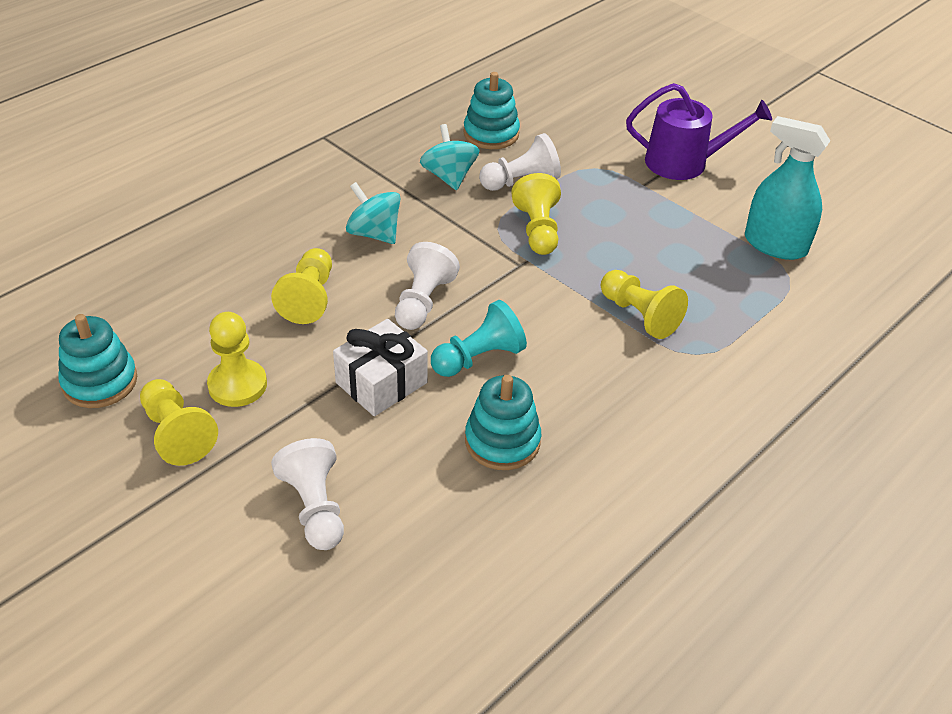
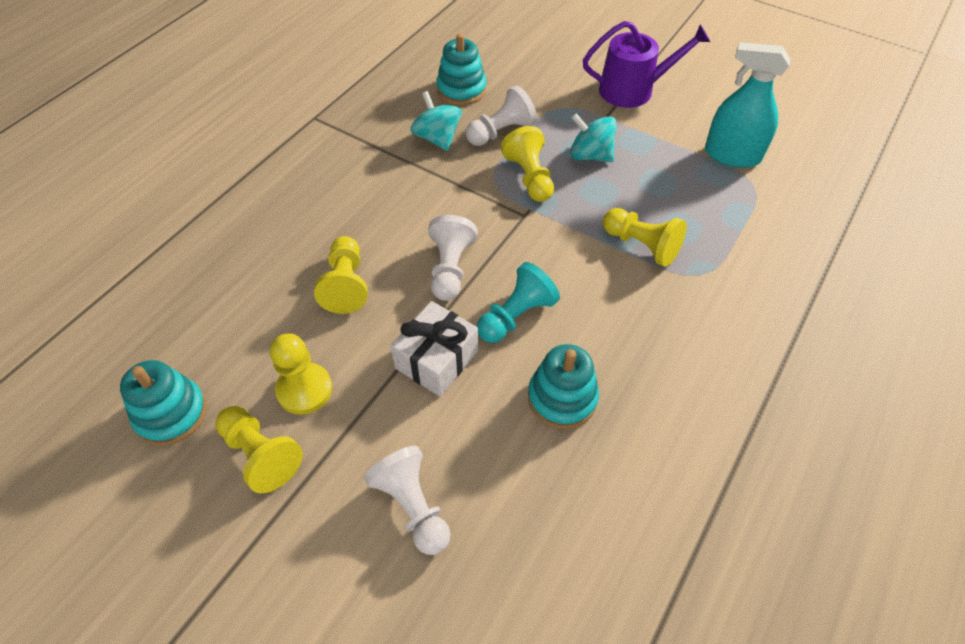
camera: 10 degrees left, 10 degrees up
(374, 233) = (386, 207): turquoise spinning top -> turquoise spinning top (590, 155)

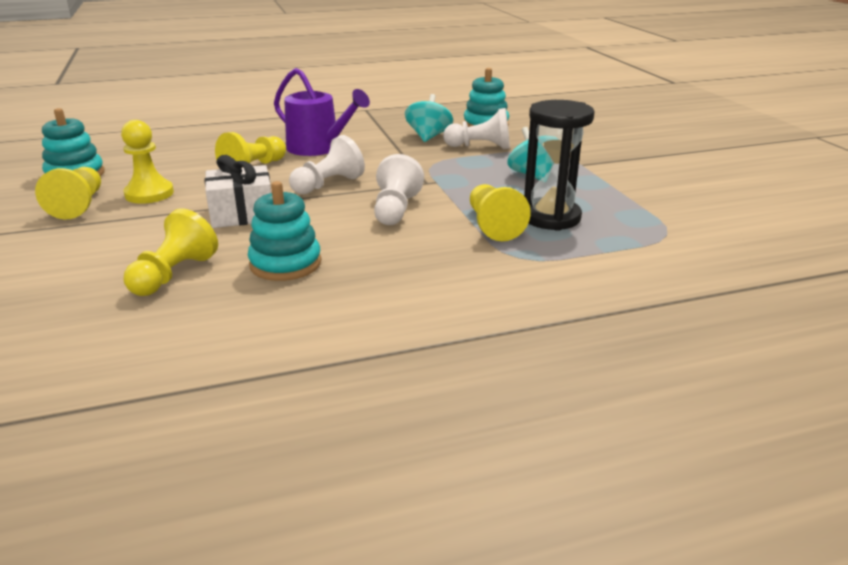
camera: 40 degrees right, 25 degrees down
(413, 506) = (102, 260): white pawn -> white pawn (395, 210)
(516, 316) = (330, 218): turquoise pawn -> none
(529, 177) = (463, 170): yellow pawn -> yellow pawn (174, 275)
(633, 90) = (632, 160): purple watering can -> purple watering can (318, 148)
(666, 209) = (551, 217): none -> black hourglass
(732, 155) = (672, 214): turquoise spray bottle -> none

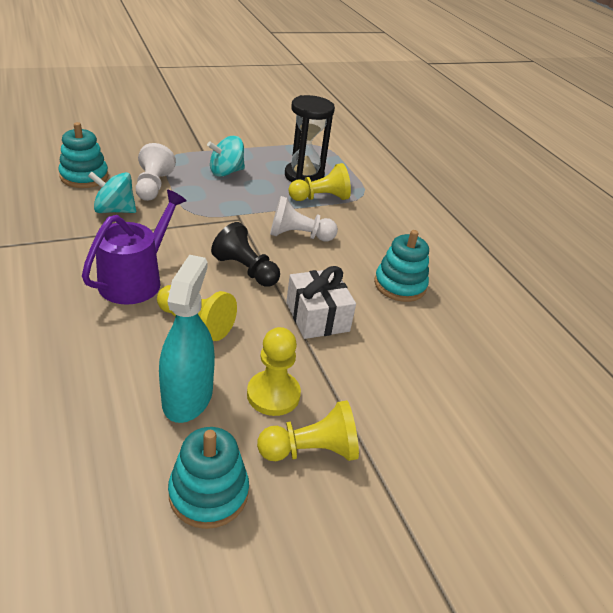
camera: 100 degrees left, 10 degrees up
(168, 167) = (187, 397): none -> turquoise spray bottle
(174, 275) = (434, 339): yellow pawn -> none
(328, 185) = (245, 270): white pawn -> black pawn

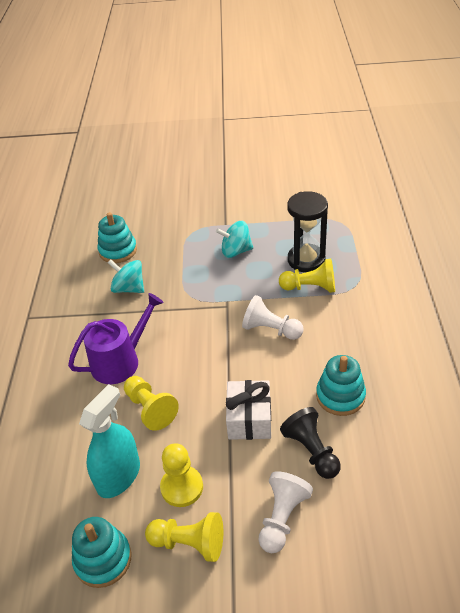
camera: 30 degrees right, 5 degrees up
(153, 186) = (168, 264): white pawn -> white pawn (282, 518)
(245, 270) = (209, 362): black pawn -> black pawn (311, 451)

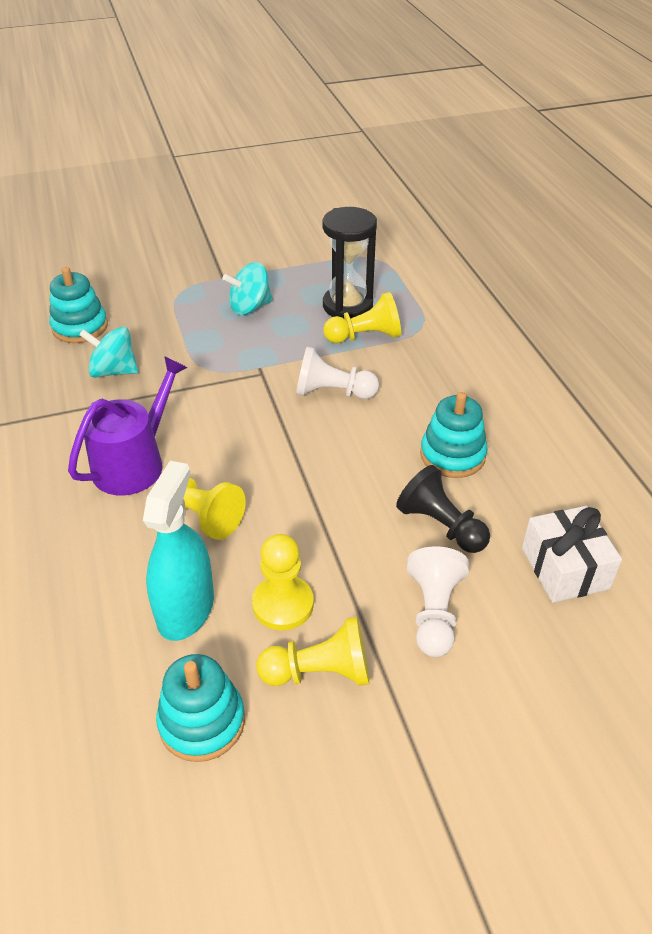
camera: 20 degrees left, 0 degrees up
(249, 419) = (344, 503): white gift -> white gift (565, 568)

